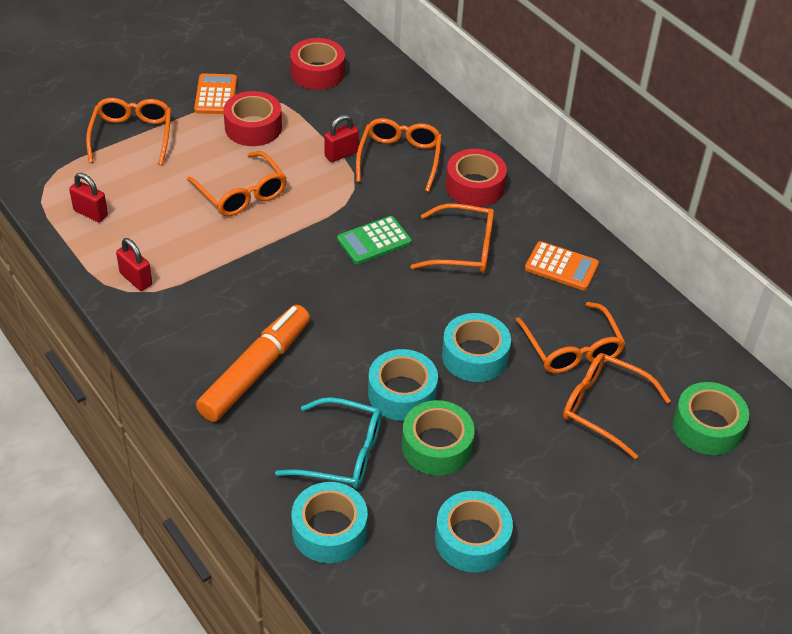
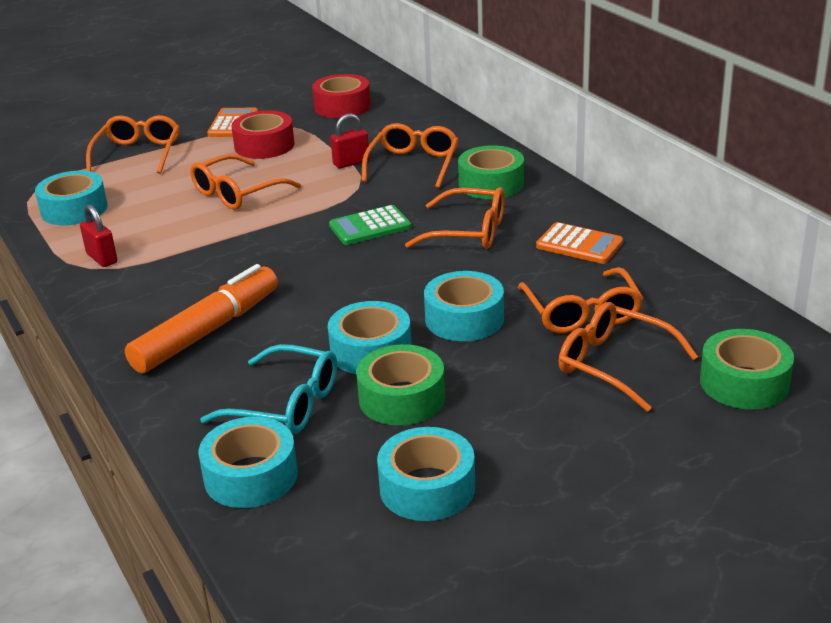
camera: 10 degrees right, 15 degrees down
(90, 213) = (74, 209): red padlock -> turquoise tape
(242, 194) = (237, 193): orange glasses -> orange glasses turned 75 degrees clockwise
(474, 186) = (491, 184): red tape -> green tape

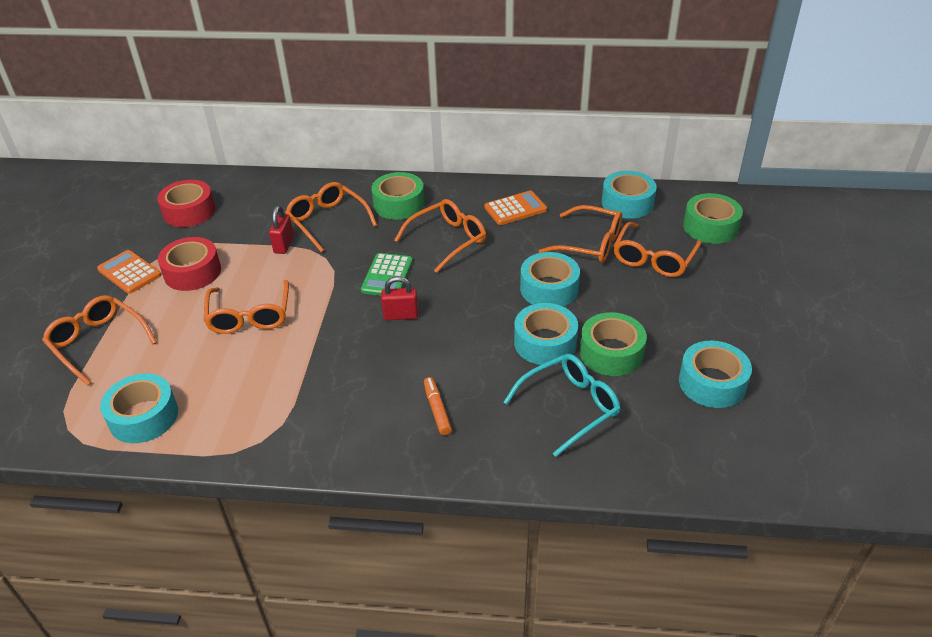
camera: 55 degrees left, 10 degrees up
(102, 258) = (254, 429): red padlock -> red padlock (401, 315)
(207, 331) = (437, 410): orange marker -> orange marker, size x0.45
(251, 476) = (637, 456): turquoise tape -> turquoise tape (627, 203)
(614, 364) = (653, 258): orange glasses -> orange glasses turned 45 degrees counterclockwise

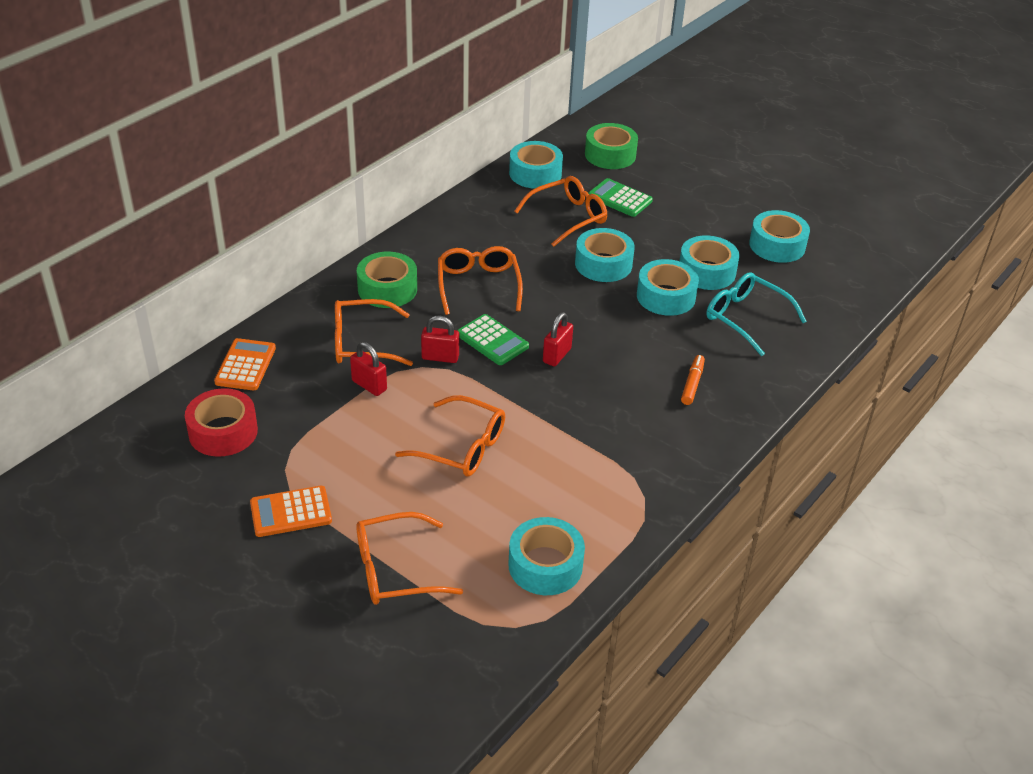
camera: 60 degrees left, 0 degrees up
(192, 272) = (344, 464): red tape -> none
(344, 261) = (440, 357): none -> red padlock
(437, 410) = (692, 384): orange marker -> orange marker turned 90 degrees clockwise
(515, 209) = (475, 230): orange calculator -> orange calculator (245, 365)
(570, 407) = (746, 318): turquoise glasses -> turquoise glasses turned 45 degrees counterclockwise
(611, 353) = (706, 272): green tape -> turquoise tape
(653, 258) = (620, 198): orange glasses -> green calculator

